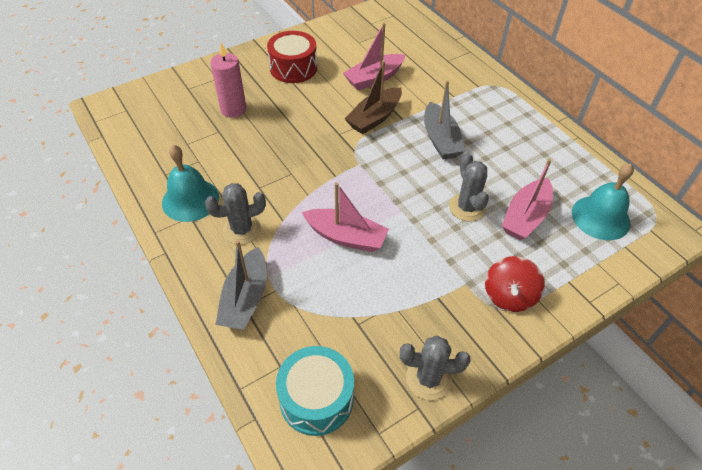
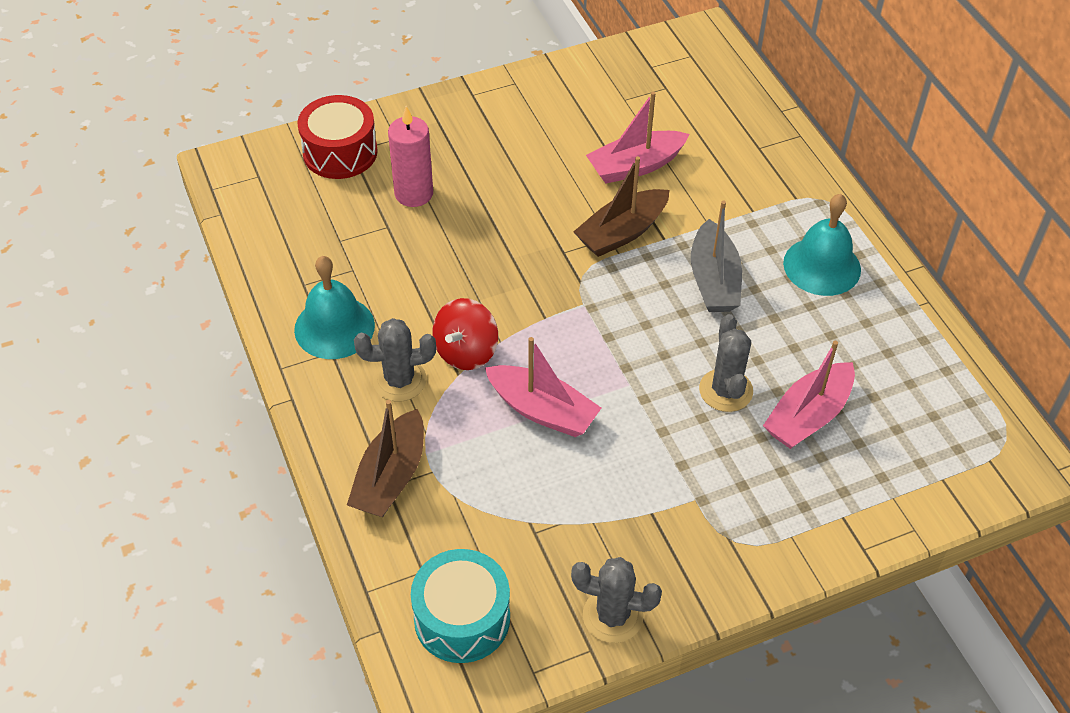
camera: 10 degrees right, 0 degrees up
(245, 298) = (390, 477): grey boat -> brown boat
(293, 68) = (514, 134): red drum -> red drum (340, 152)
(509, 296) = (751, 525): red spinning top -> red spinning top (466, 351)
(600, 217) = (920, 431): turquoise bell -> turquoise bell (822, 266)

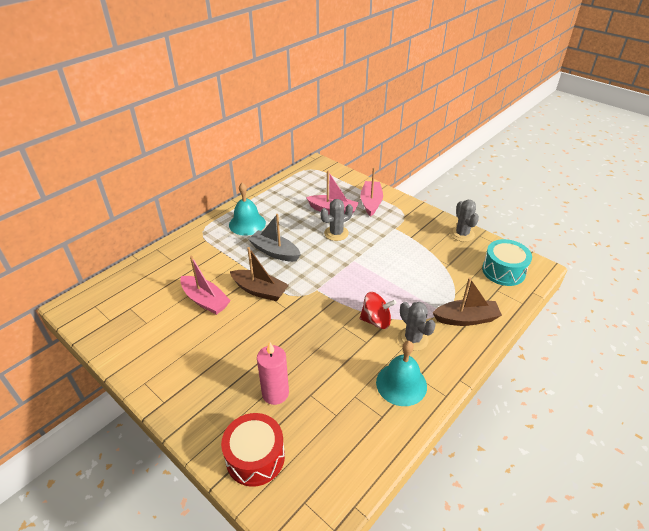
camera: 115 degrees left, 10 degrees down
(542, 410) = (389, 282): pink boat -> pink boat (371, 202)
(713, 280) = (274, 252): grey boat -> grey boat turned 120 degrees counterclockwise

